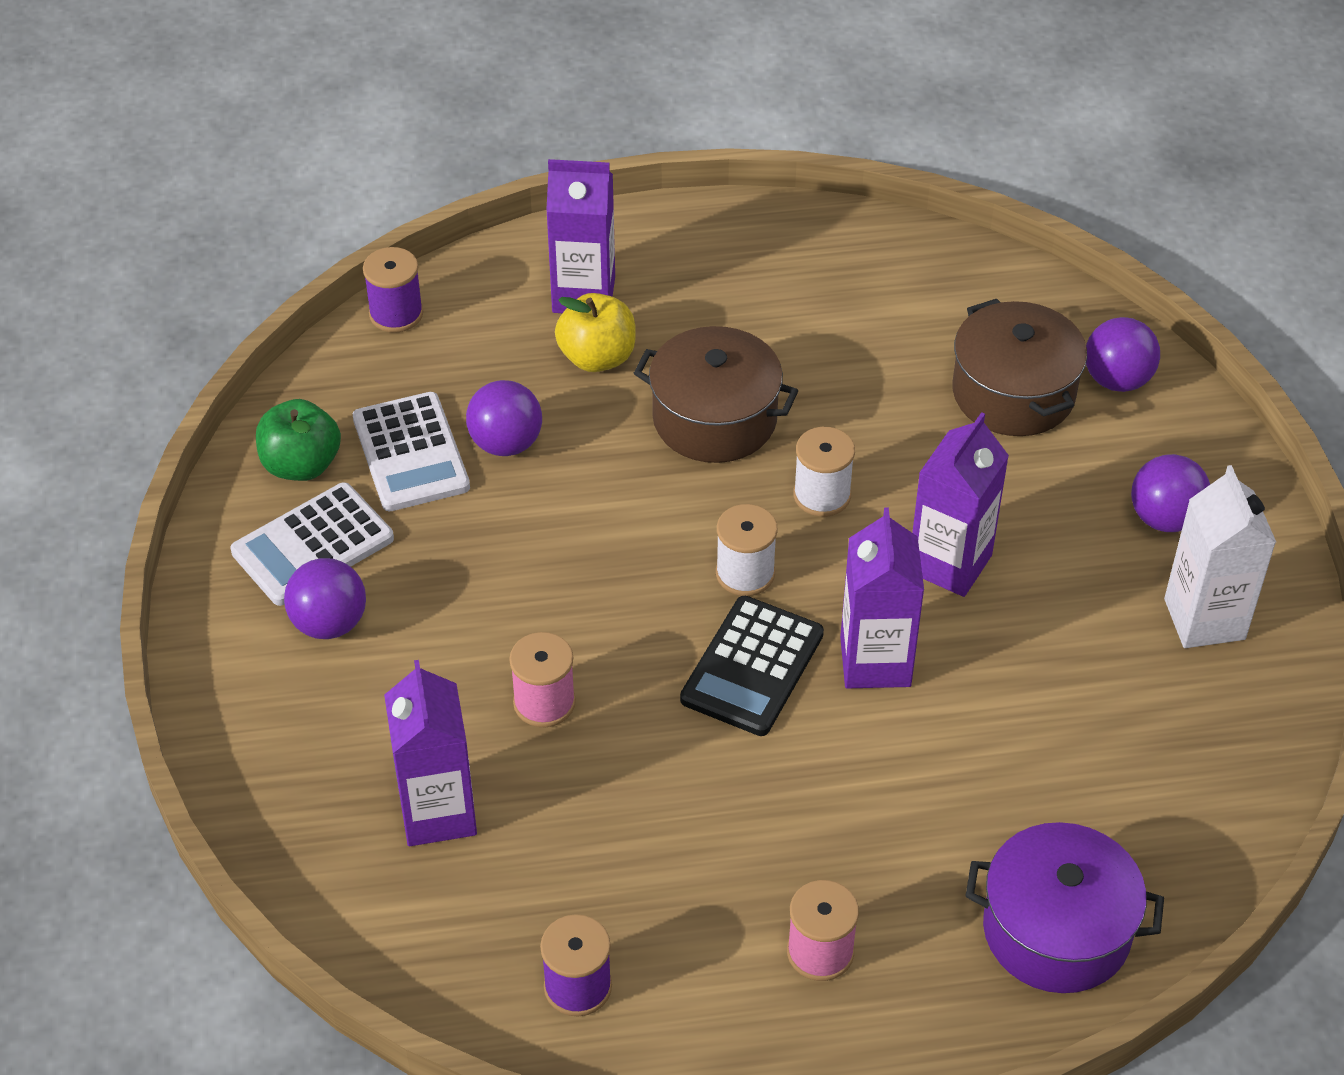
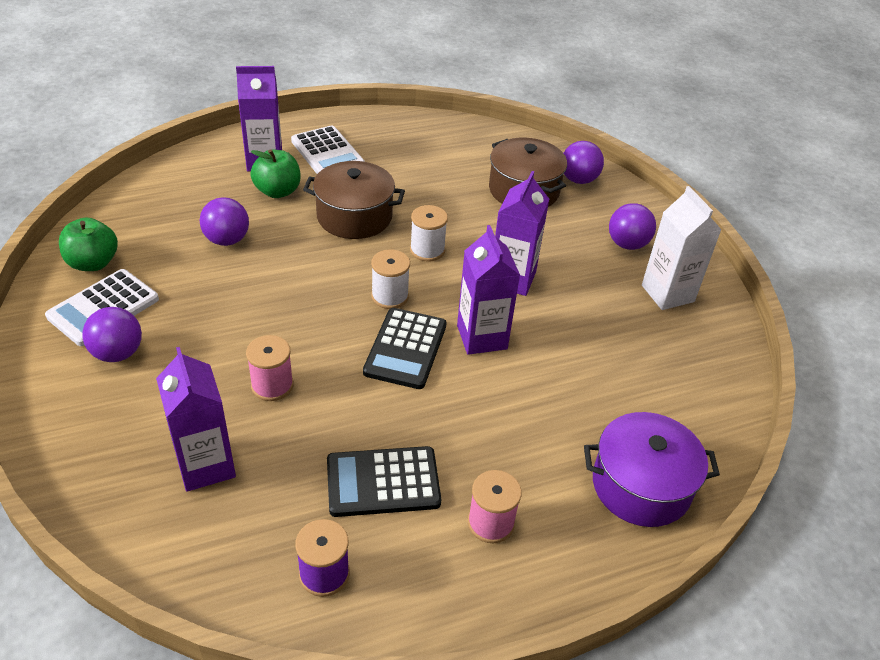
camera: 15 degrees left, 5 degrees down
(396, 314) = (150, 178): purple spool -> none
(411, 453) = (166, 250): white calculator -> white calculator (327, 153)
(597, 357) = (278, 191): yellow apple -> green apple
(679, 871) = (383, 482): none -> black calculator

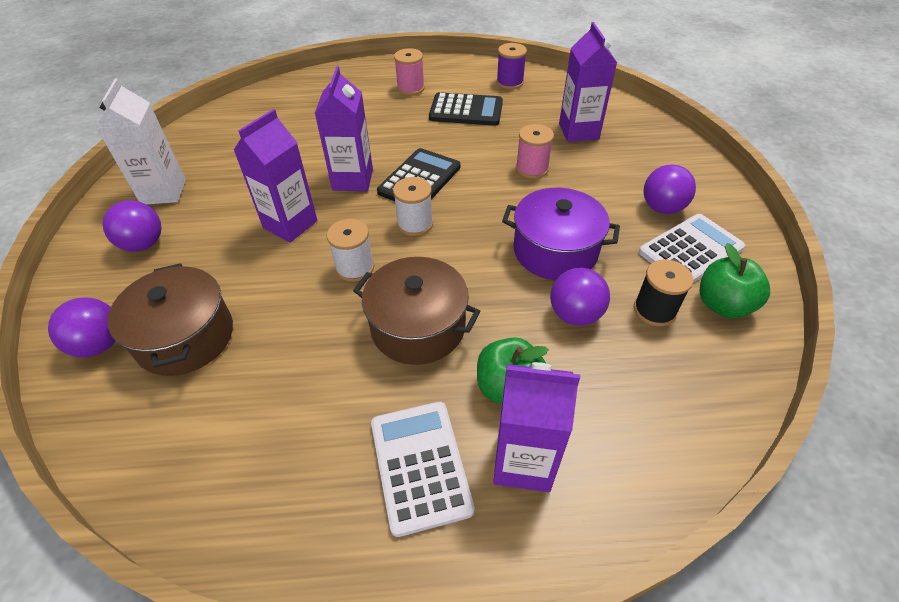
camera: 160 degrees left, 5 degrees up
(157, 251) = (654, 310): none -> black spool
(641, 485) = (312, 91): purple pot -> purple pot (555, 251)

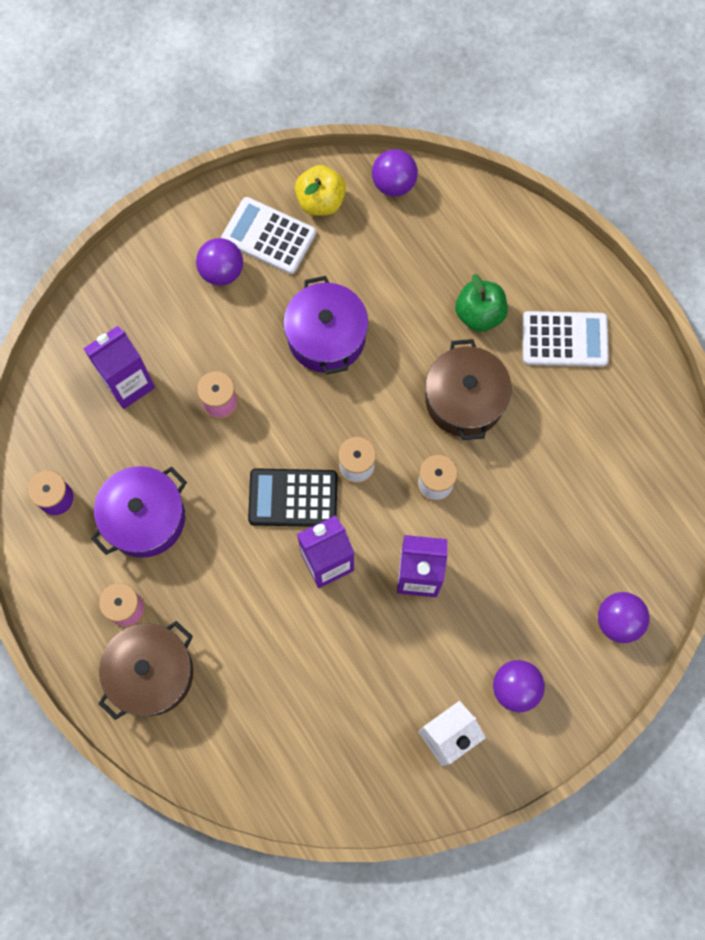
camera: 120 degrees left, 25 degrees up
(185, 337) = (574, 562): brown pot -> brown pot (151, 673)
(420, 465) = (564, 339): white calculator -> white calculator turned 135 degrees counterclockwise
(466, 110) = (145, 518): black calculator -> purple pot
(523, 462) = (526, 283): purple carton -> none
(575, 314) = (388, 297): purple ball -> purple ball (394, 184)
(654, 310) = (352, 245): black spool -> none
(723, 305) = (320, 201): green apple -> yellow apple

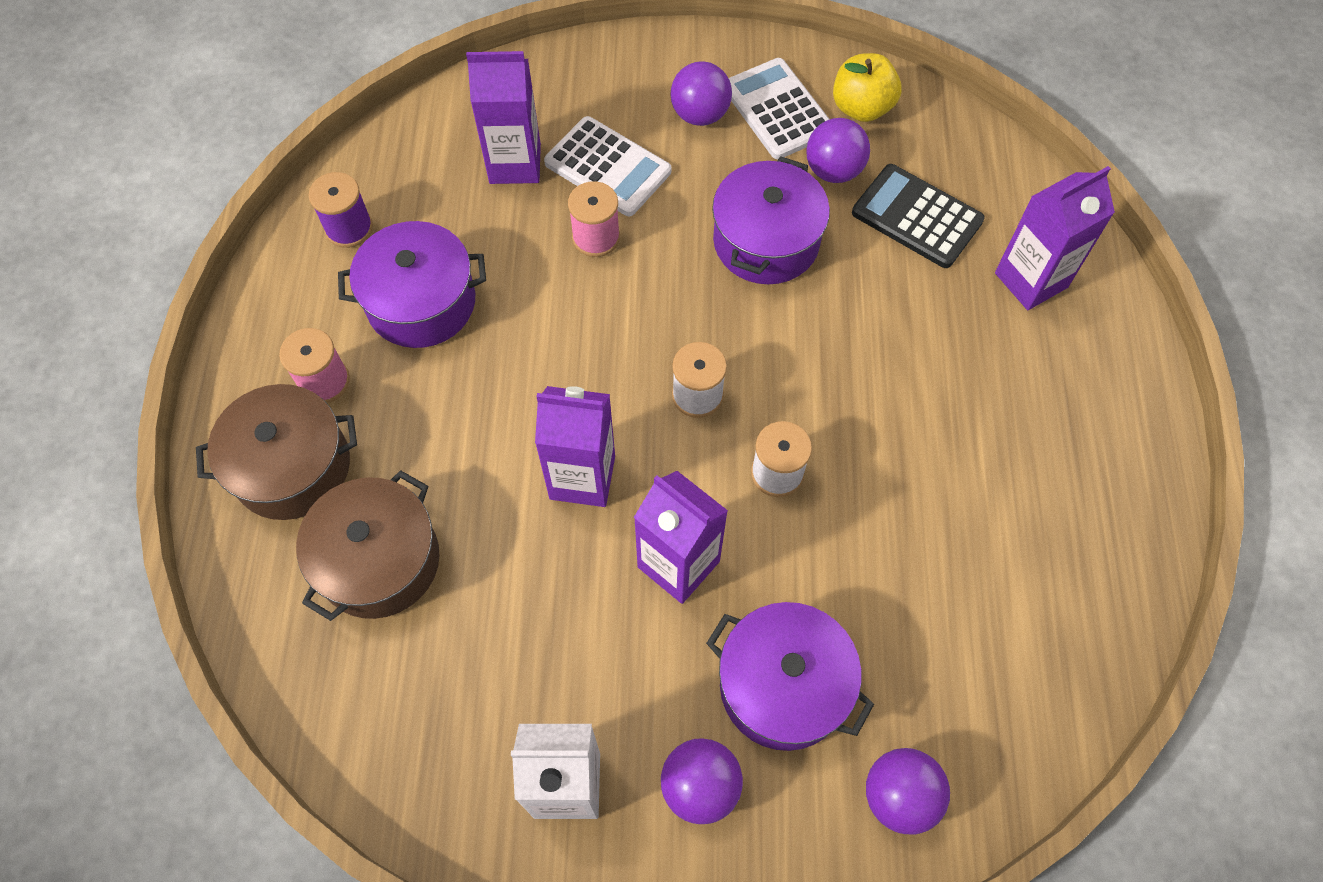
camera: 35 degrees right, 10 degrees down
(293, 498) = (598, 383): black calculator -> black calculator (917, 217)
(394, 184) = (959, 135): purple ball -> purple ball (833, 171)
(464, 400) = (881, 402): brown pot -> brown pot (379, 561)
(479, 314) = (966, 321): green apple -> none
(499, 262) = (1031, 280): none -> purple carton
(521, 604) = (783, 686): none -> purple pot
(564, 339) = (1057, 410): white calculator -> white calculator (608, 167)

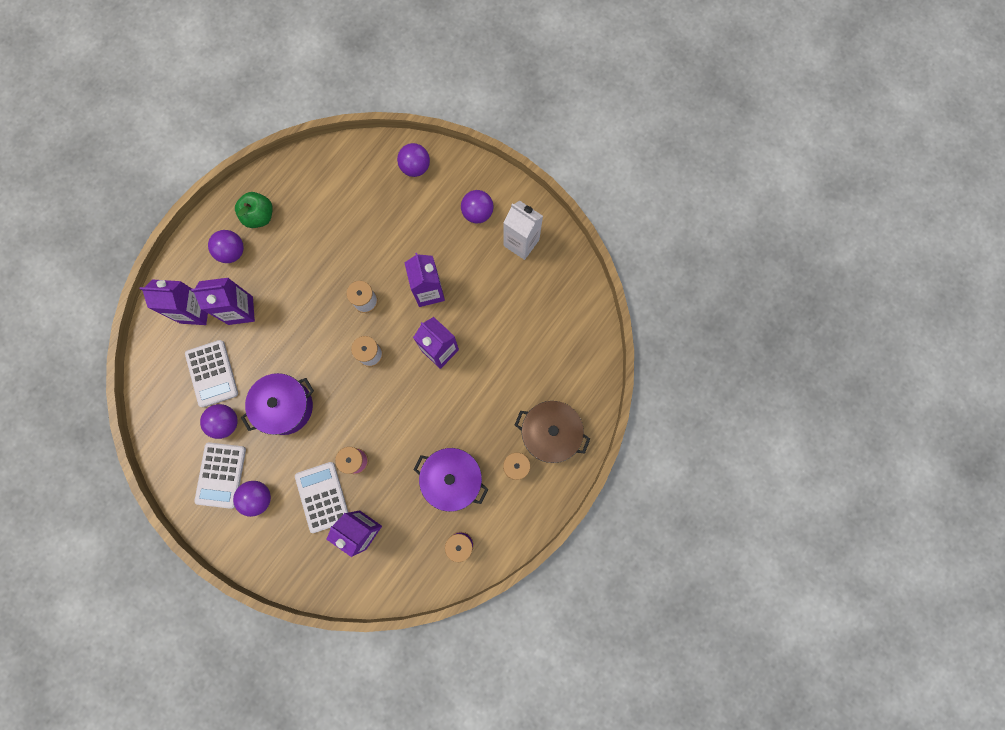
camera: 145 degrees left, 15 degrees up
(379, 561) = (538, 368): brown pot -> none
(783, 686) = (425, 225): purple pot -> none
(861, 108) = (183, 448): yellow apple -> none
(917, 217) = (212, 373): black calculator -> white calculator
(964, 326) = (240, 310): none -> purple carton
(1069, 403) = (232, 252): none -> purple ball
(1087, 492) = (259, 216): none -> green apple

